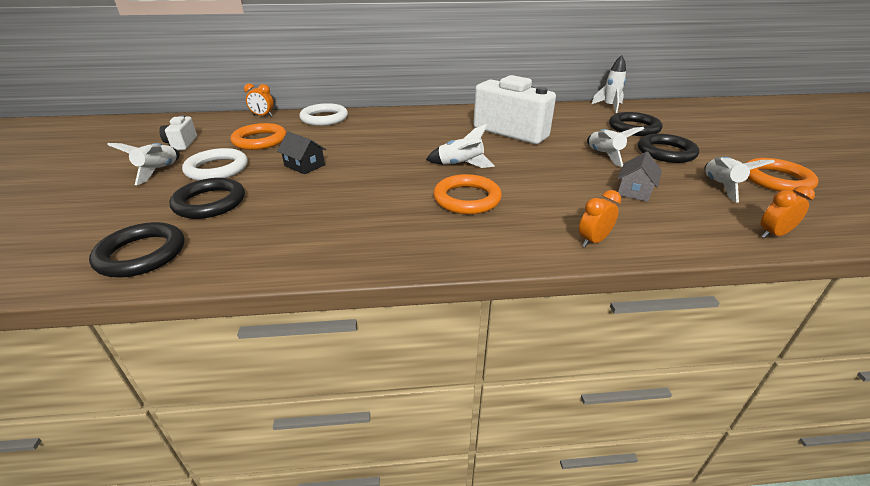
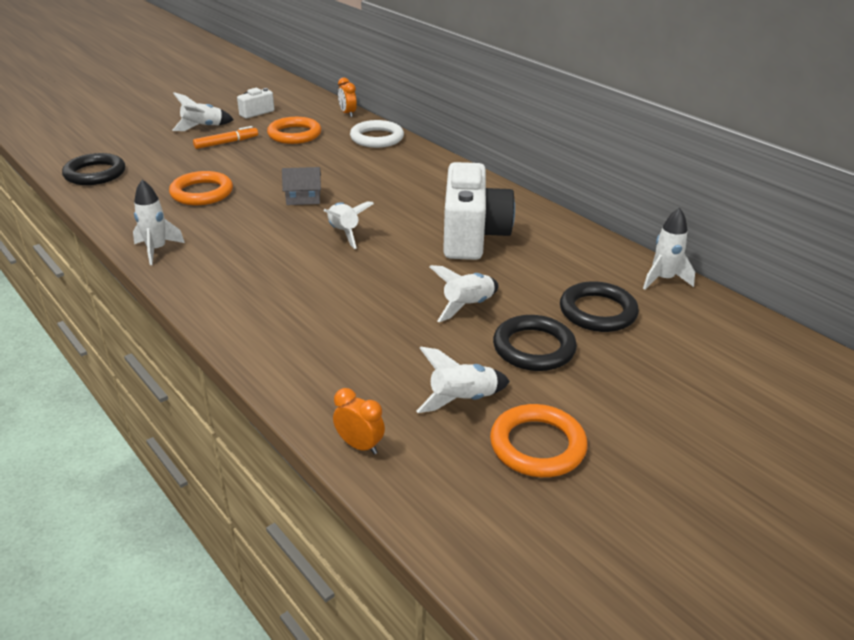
camera: 55 degrees right, 0 degrees up
(210, 202) = (174, 163): black ring -> none
(217, 169) = (226, 143): white ring -> orange marker
(304, 165) = (267, 169): black house -> none
(387, 253) = (157, 250): none -> white rocket
(467, 199) = (275, 255): orange ring -> orange ring (202, 193)
(593, 241) = (250, 335): orange clock -> none
(635, 191) = (386, 341): grey house -> grey house (303, 198)

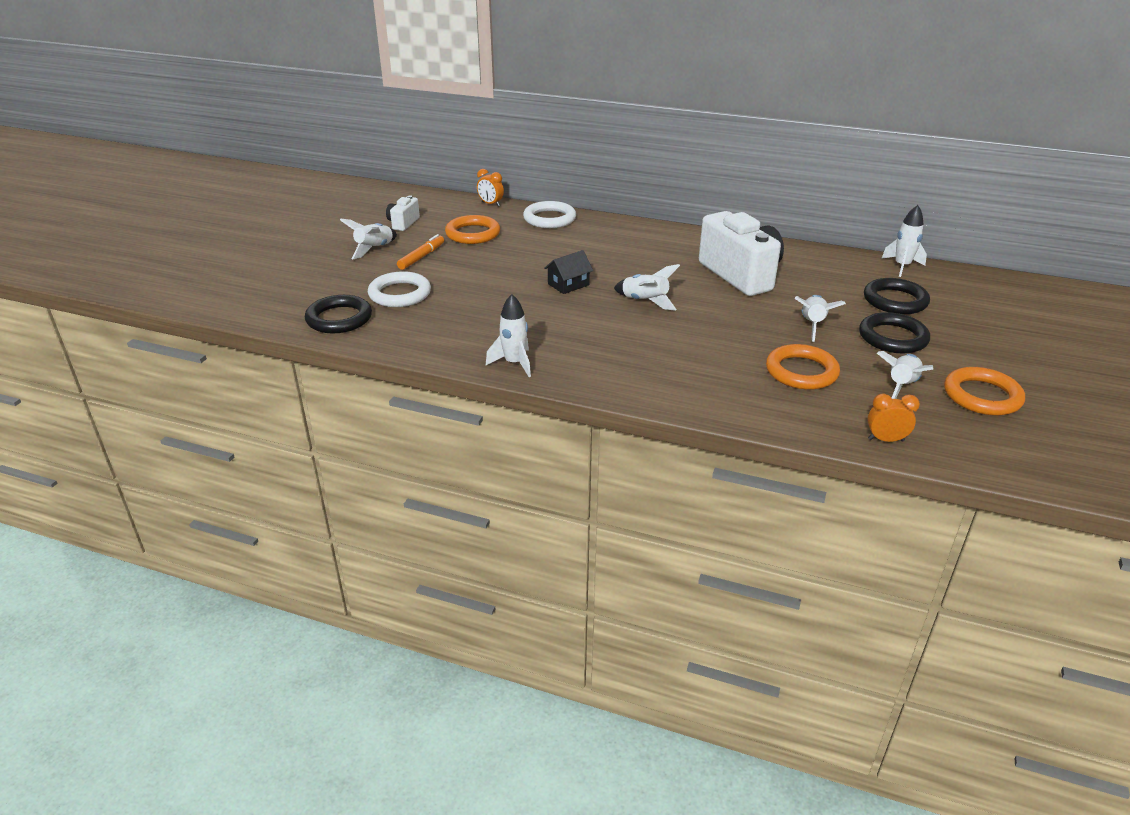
camera: 30 degrees left, 0 degrees up
(165, 167) = (400, 294): none -> white ring
(202, 193) = (473, 305): orange ring -> orange ring (801, 371)
(303, 198) = (568, 284): grey house -> black house

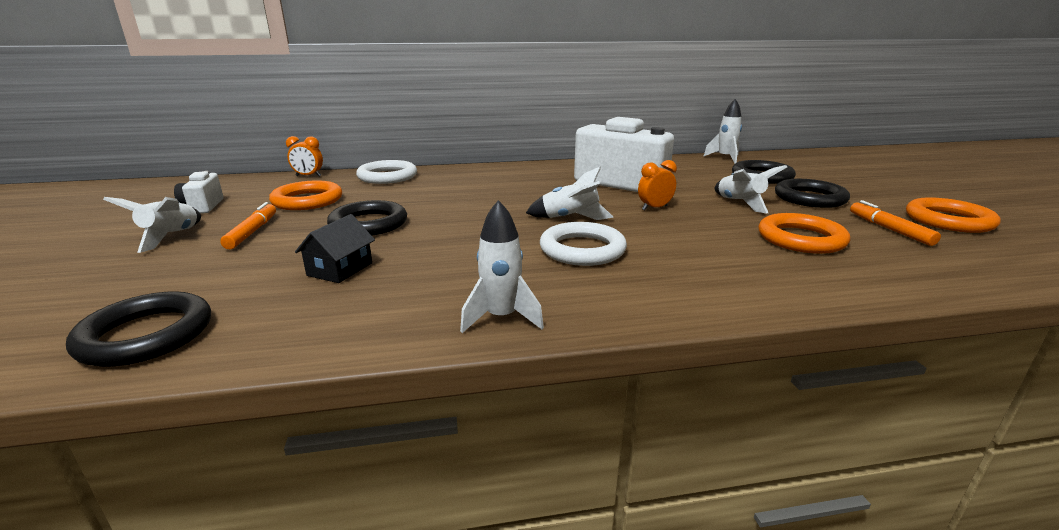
camera: 30 degrees left, 10 degrees down
(400, 294) = (245, 277): white ring -> white ring (582, 249)
(497, 269) = (368, 224): none -> black ring
(568, 284) = (470, 221): black house -> black house (340, 269)
(885, 440) = (978, 275): orange clock -> orange clock (654, 208)
(901, 386) = (889, 229): white rocket -> orange marker

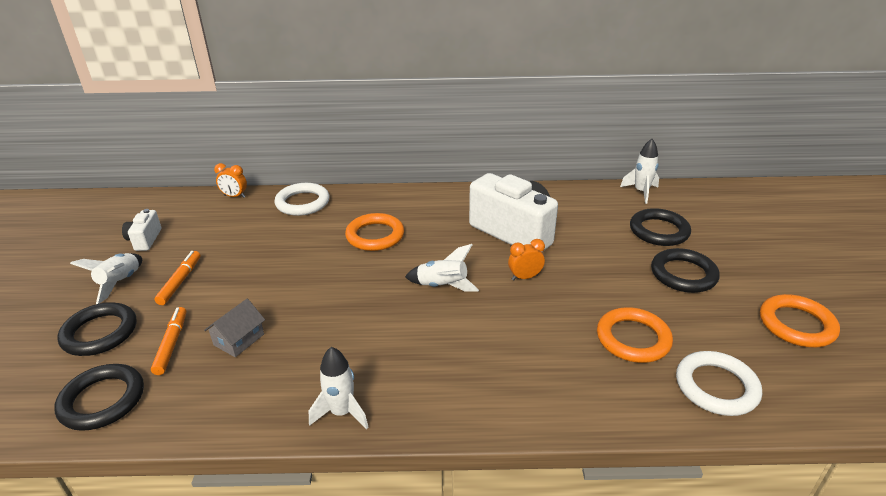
camera: 10 degrees right, 10 degrees up
(307, 200) = (228, 238): orange ring -> orange ring (375, 236)
(340, 269) = (239, 339): black house -> grey house
(368, 224) = (272, 279): black ring -> black ring (100, 333)
(582, 249) = (434, 334): white ring -> white ring (716, 387)
(739, 203) = (609, 277): white rocket -> none
(889, 229) = (727, 332): orange marker -> orange marker (172, 344)

